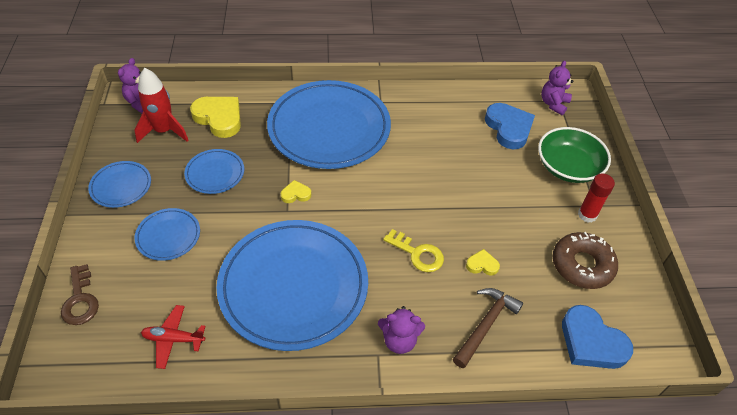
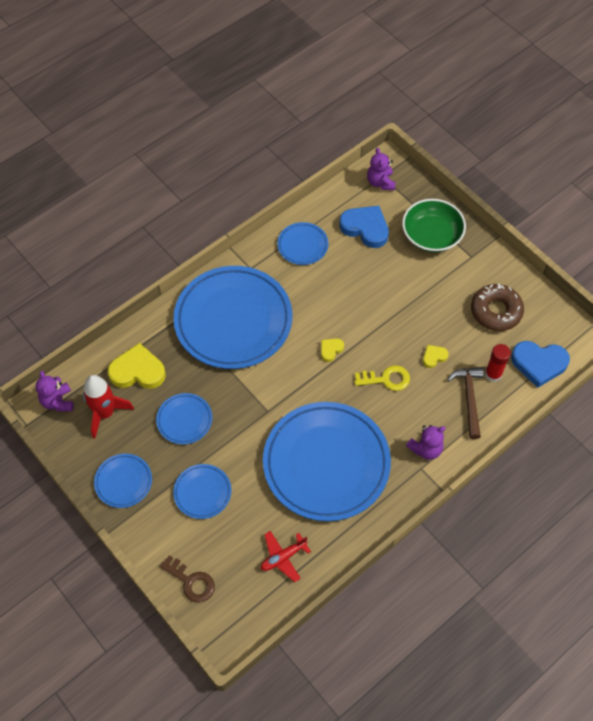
camera: 35 degrees left, 10 degrees up
(295, 194) = (261, 394): yellow heart -> yellow heart (331, 350)
(440, 110) = (302, 245): none -> blue plate
(587, 215) = (472, 268): red glue stick -> red glue stick (493, 374)

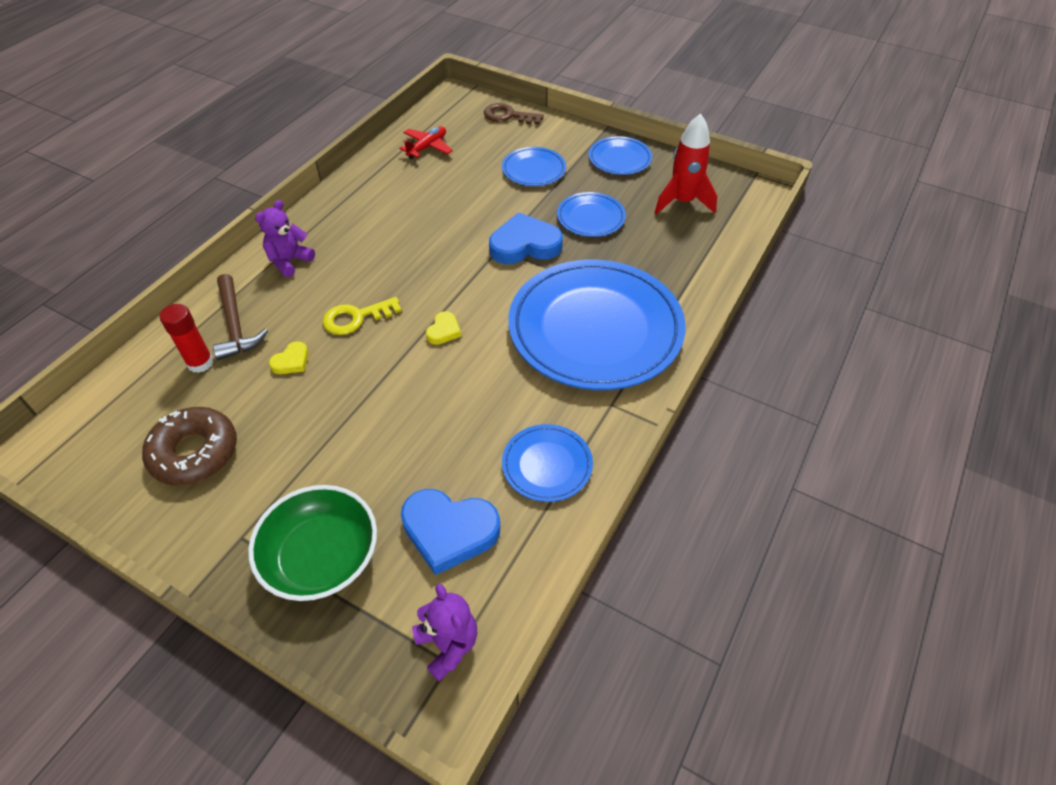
camera: 160 degrees right, 10 degrees down
(58, 401) = (742, 199): purple teddy bear -> none
(137, 371) = (677, 246): yellow heart -> none
(326, 463) = (408, 221): blue plate -> none
(539, 364) = (127, 395): blue heart -> blue heart (525, 245)

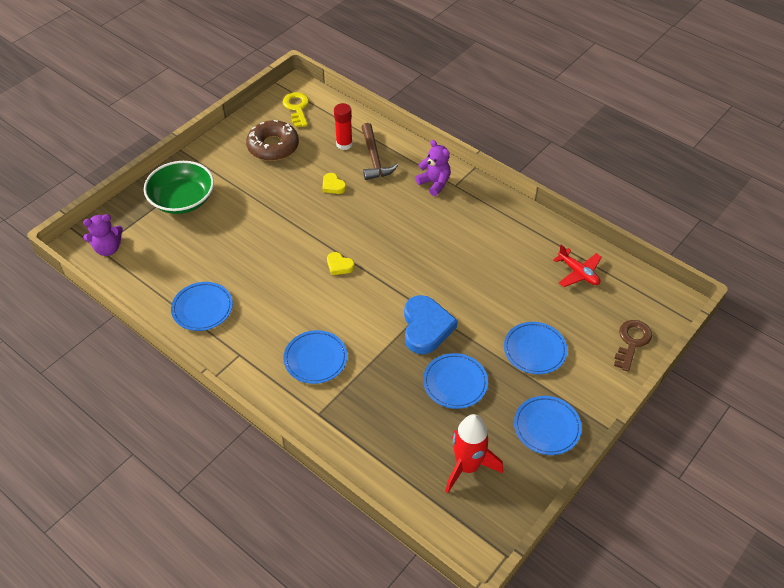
camera: 100 degrees right, 0 degrees up
(236, 325) = (374, 158): brown hammer -> brown hammer turned 90 degrees counterclockwise
(356, 318) = (365, 218): yellow key -> yellow key (297, 108)
(449, 531) = (175, 255): blue heart -> none
(595, 329) = (315, 359): blue plate -> blue plate, size x0.45

